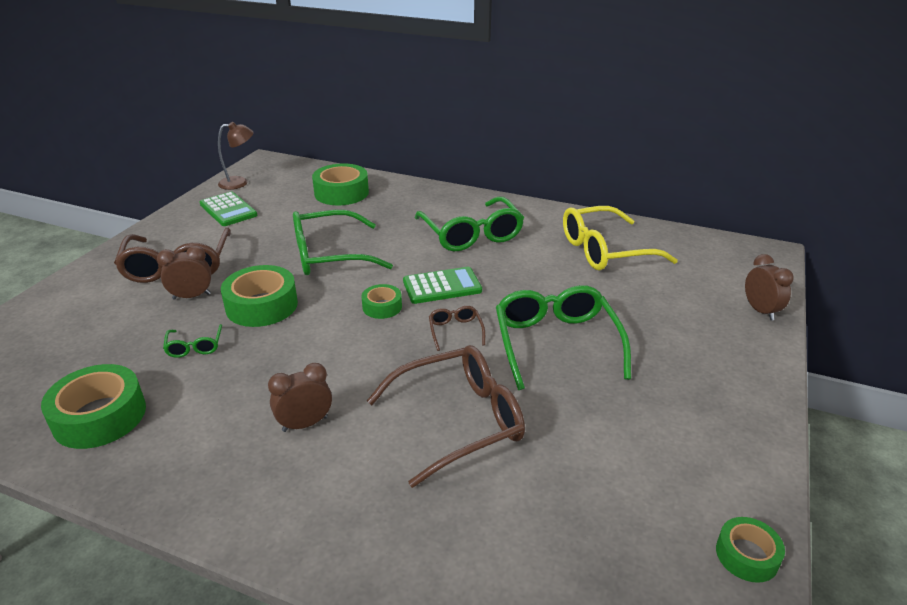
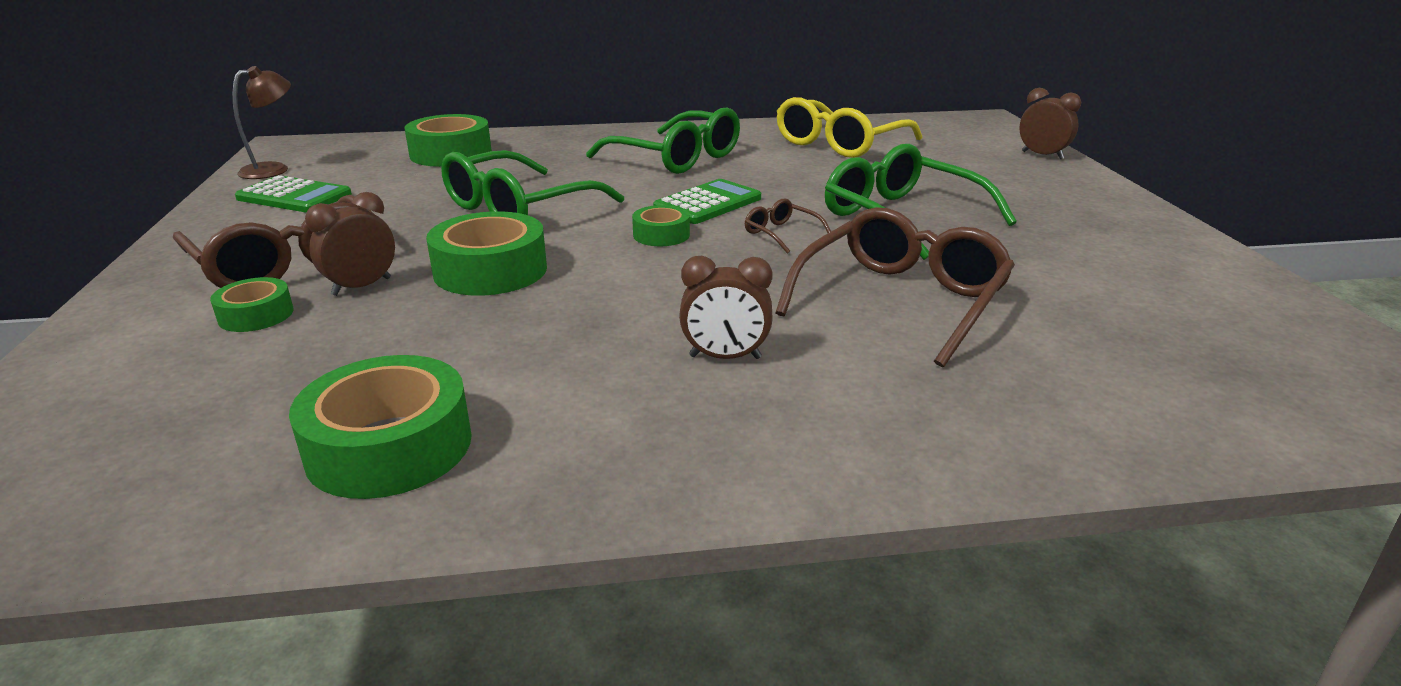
camera: 30 degrees left, 5 degrees down
(195, 347) = (445, 332): green glasses -> none
(305, 424) = (725, 357): brown clock -> brown clock turned 120 degrees counterclockwise
(747, 555) = (1299, 311): green tape -> green tape (256, 315)

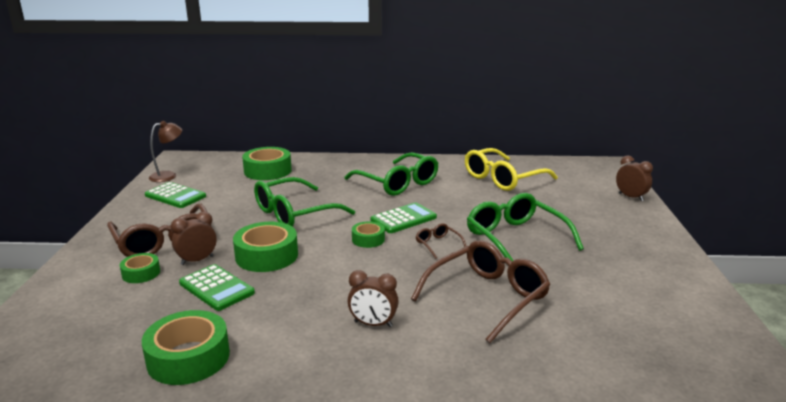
camera: 10 degrees right, 5 degrees down
(412, 326) = (216, 288): none -> green calculator

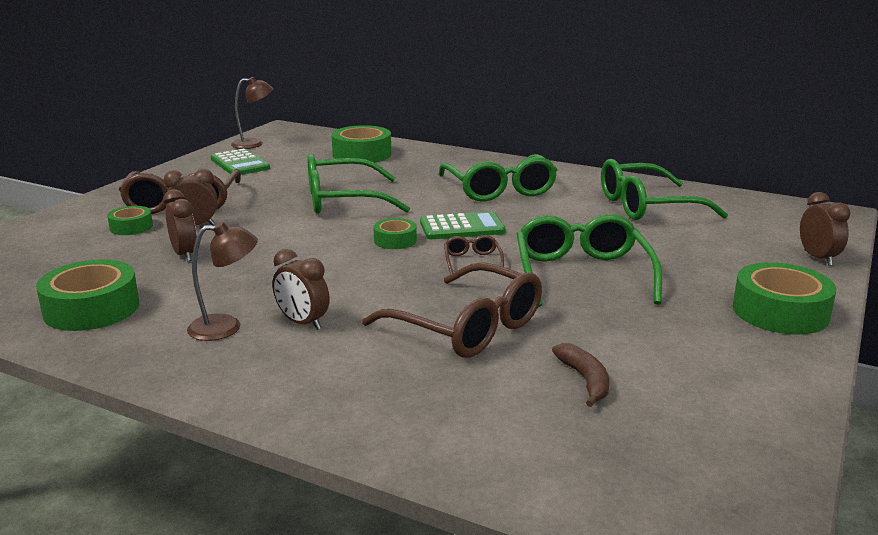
camera: 25 degrees right, 0 degrees up
(216, 288) = (184, 254): green calculator -> brown clock
(266, 256) = (267, 235): green tape -> green tape (780, 312)
(319, 343) = (226, 327): none -> brown lamp
(487, 297) = (467, 327): brown glasses -> brown glasses turned 60 degrees clockwise
(503, 179) = (646, 206): yellow glasses -> green glasses
(595, 316) = (585, 380): none -> brown banana

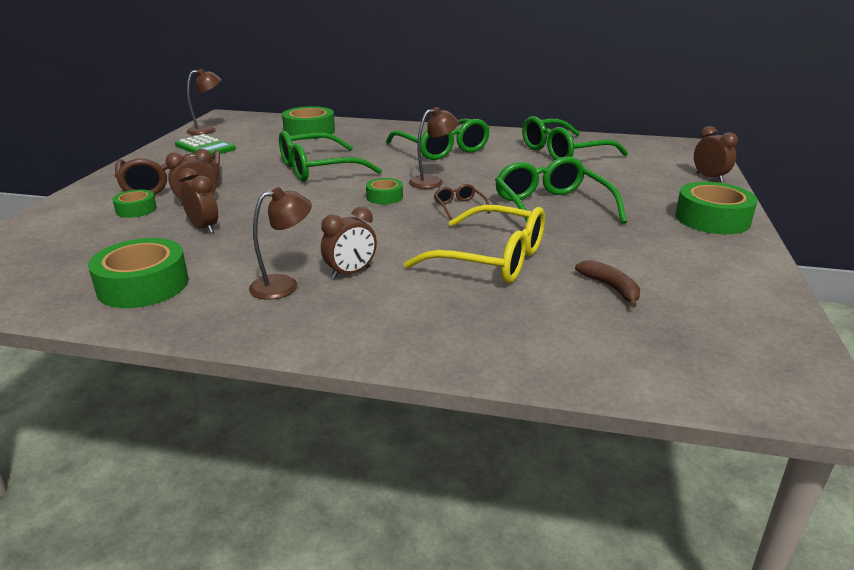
camera: 15 degrees left, 5 degrees up
(302, 323) = (350, 273): brown clock -> brown clock turned 60 degrees counterclockwise
(462, 227) = (432, 181): green calculator -> brown lamp
(467, 327) = (491, 259): brown glasses -> yellow glasses

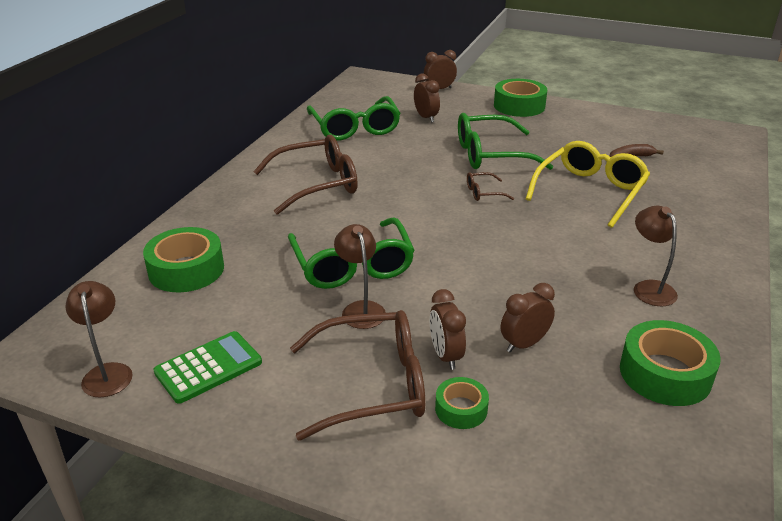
camera: 80 degrees left, 5 degrees up
(350, 273) = (622, 254): brown clock -> brown clock (426, 117)
(384, 197) = (452, 228): green tape -> none
(432, 181) = (415, 199): brown lamp -> brown lamp (361, 309)
(442, 149) = (317, 184): green glasses -> brown glasses

